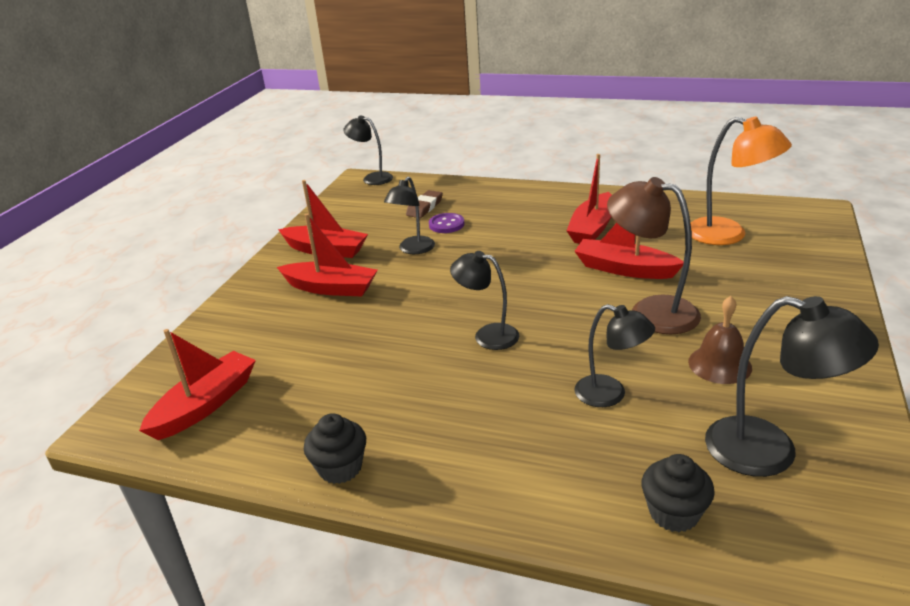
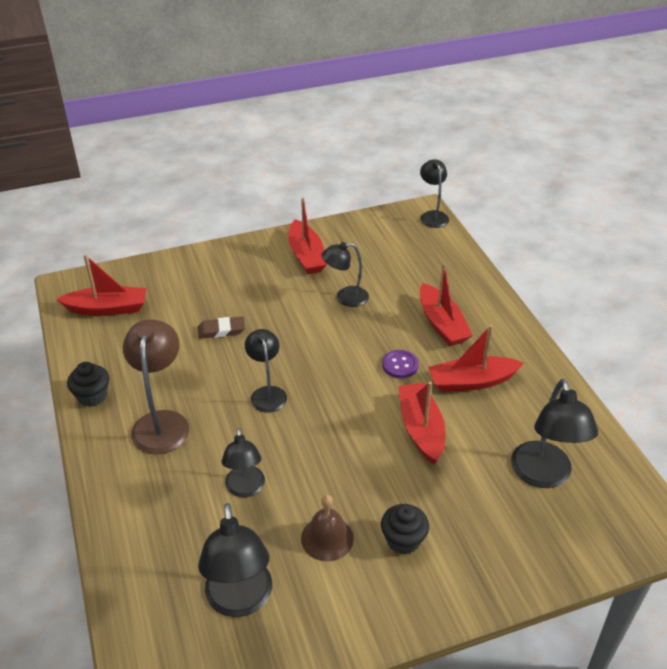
camera: 50 degrees right, 10 degrees up
(331, 288) = (262, 287): red boat -> red boat (442, 324)
(425, 207) = (414, 269): brown eraser -> brown eraser (221, 330)
(446, 224) = (398, 295): purple button -> purple button (400, 365)
(651, 311) = (369, 470): brown lamp -> brown lamp (162, 422)
(673, 513) = (146, 568): black cupcake -> black cupcake (403, 540)
(728, 235) = (543, 476): orange lamp -> black lamp

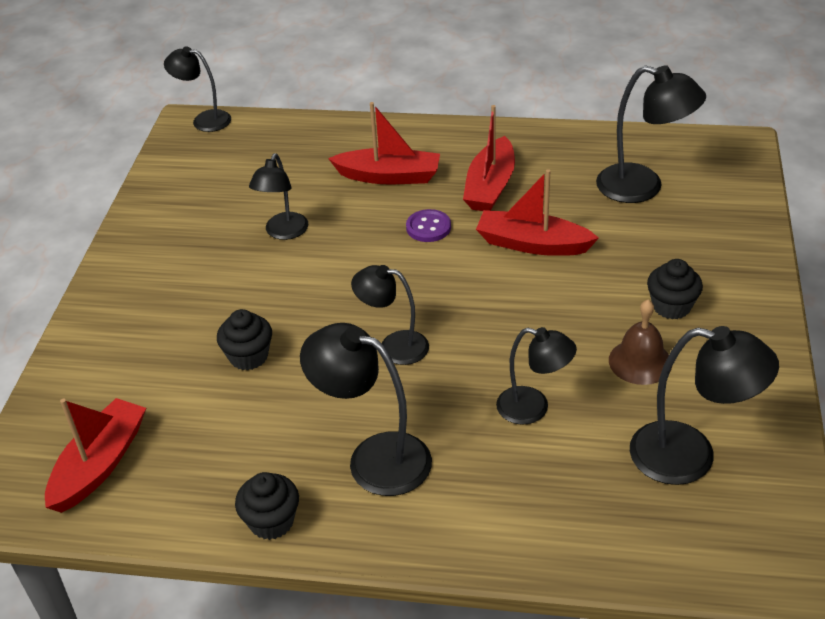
camera: 60 degrees left, 0 degrees up
(162, 422) = (374, 458): brown lamp -> black lamp
(221, 330) = (248, 356): brown eraser -> black cupcake
(306, 255) = (176, 240): red boat -> none

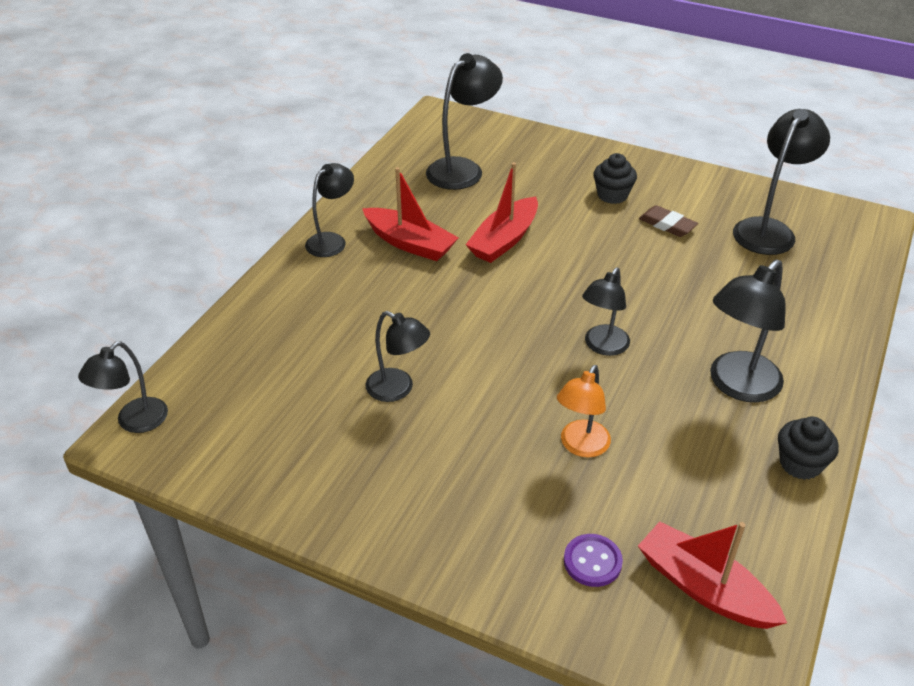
camera: 75 degrees left, 0 degrees up
(248, 356) = (580, 446): black cupcake -> orange lamp
(389, 176) = (352, 299): red boat -> none
(428, 227) = (447, 292): purple button -> purple button (592, 561)
(533, 408) = (702, 287): black lamp -> black lamp (332, 241)
(640, 361) = (667, 225): brown bell -> brown eraser

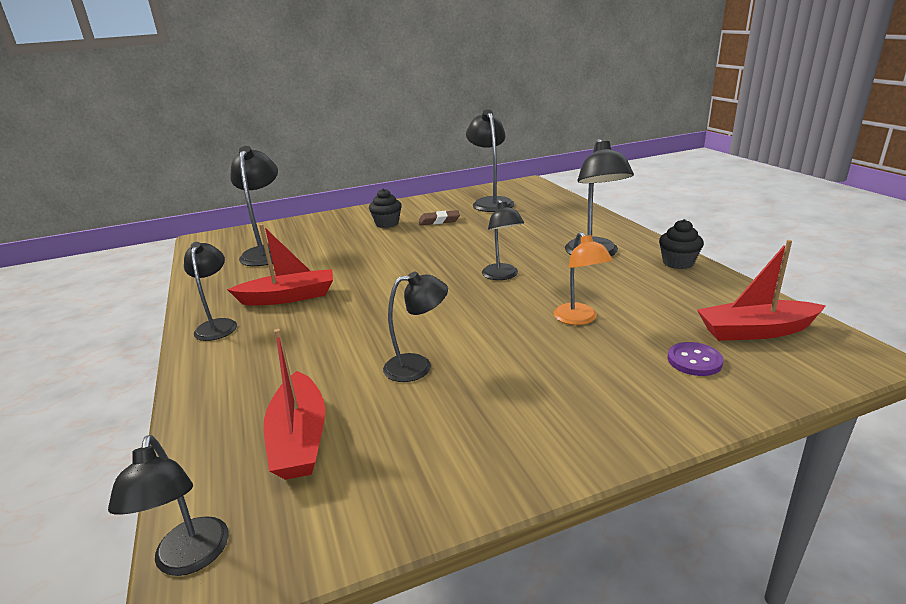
camera: 45 degrees left, 15 degrees down
(504, 240) = (355, 266): red boat -> red boat (299, 438)

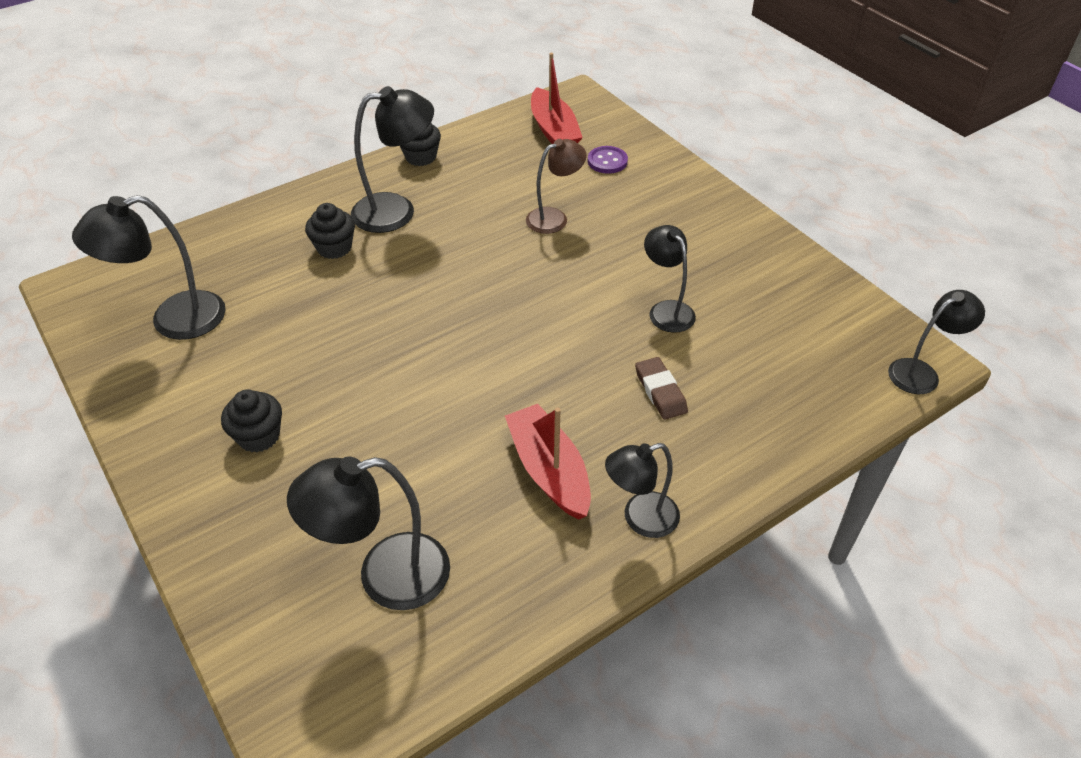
camera: 105 degrees left, 20 degrees up
(299, 438) = (792, 359): red boat -> none
(439, 221) = (256, 369): brown eraser -> brown eraser (660, 391)
(502, 276) = (463, 277): black lamp -> none
(549, 235) = (334, 248): none -> black cupcake
(579, 319) = (554, 218): orange lamp -> brown lamp

